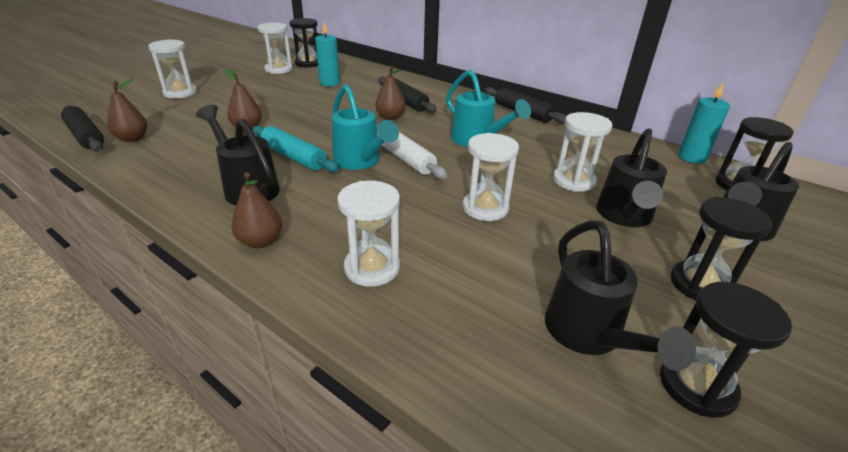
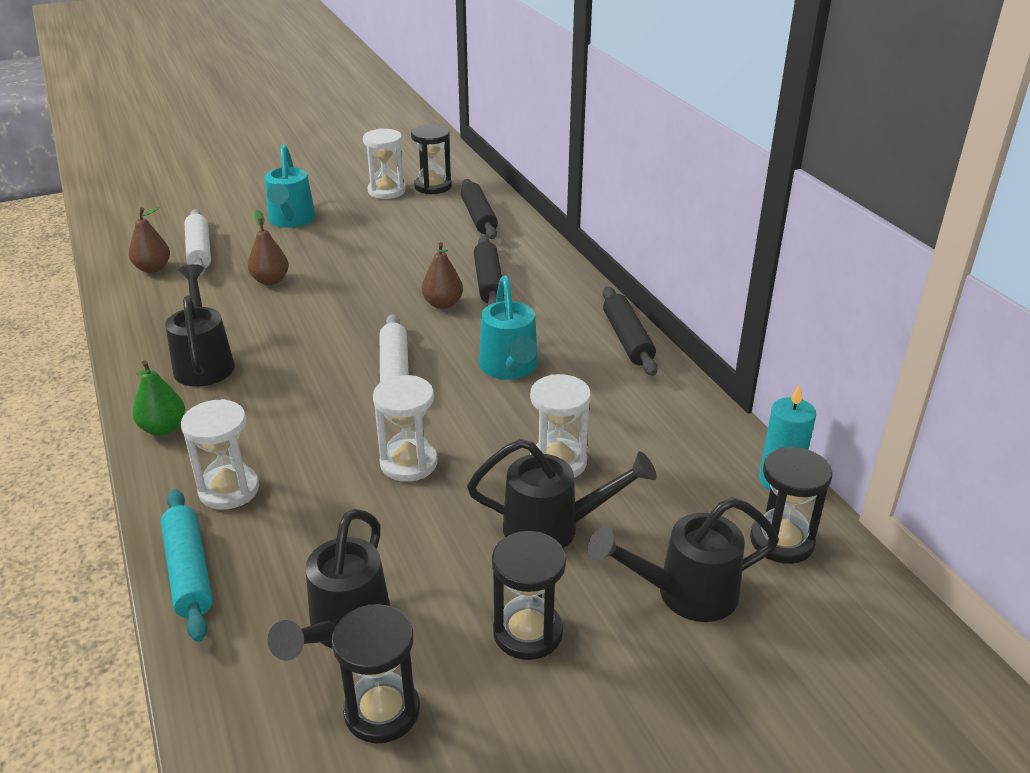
camera: 30 degrees right, 0 degrees up
(86, 136) = (116, 255): black rolling pin -> black rolling pin (479, 217)
(165, 121) = (199, 251): none -> white rolling pin
(180, 93) = (246, 209): white hourglass -> none
(260, 241) = (163, 428): brown pear -> green pear
(294, 157) = (281, 335): turquoise rolling pin -> turquoise rolling pin (189, 572)
(329, 83) = (426, 228): turquoise candle -> none
(360, 162) = (341, 362): turquoise watering can -> turquoise watering can (290, 221)
(624, 217) = (554, 528): black watering can -> black watering can turned 135 degrees counterclockwise

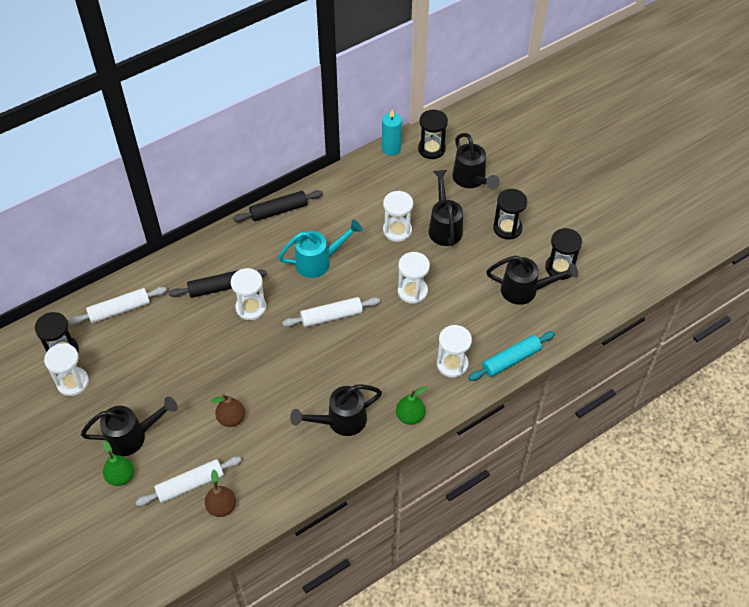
camera: 100 degrees left, 20 degrees up
(244, 214) = (121, 476): none -> green pear
(290, 221) = (133, 436): turquoise watering can -> black watering can
(443, 304) = (251, 307): brown pear -> white hourglass
(479, 217) = (119, 310): black rolling pin -> white rolling pin

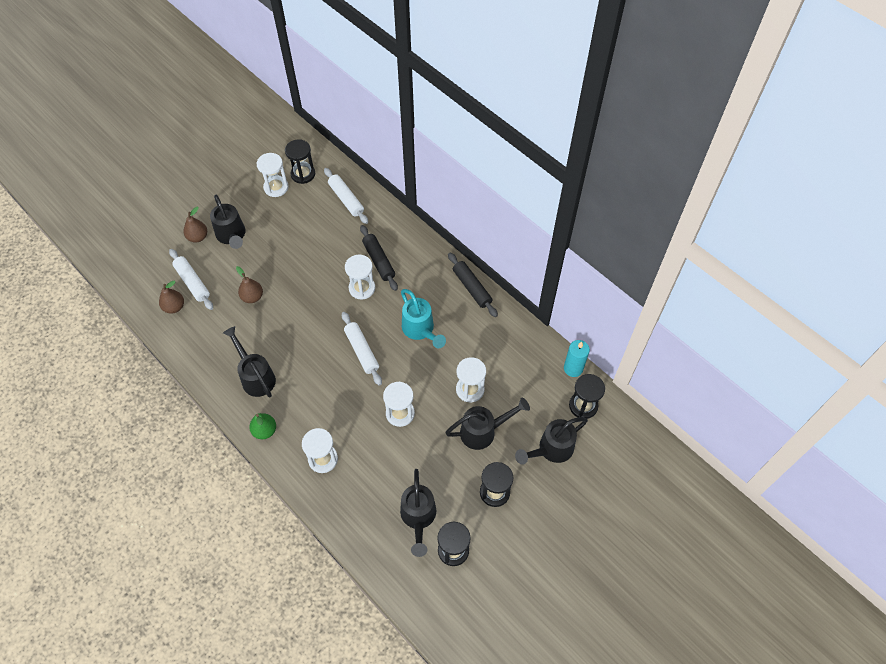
camera: 80 degrees right, 5 degrees up
(121, 476) = (198, 237): green pear -> brown pear
(511, 360) = (333, 512): turquoise rolling pin -> none

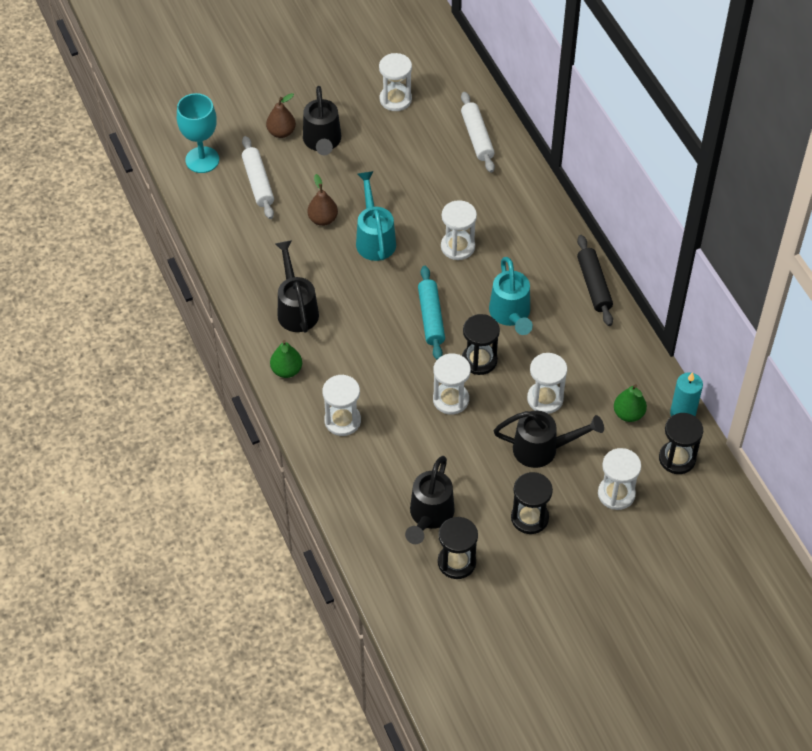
camera: 20 degrees right, 5 degrees down
(142, 277) = (202, 160): none -> turquoise goblet
(174, 307) = (228, 204): brown pear -> none
(297, 300) = (374, 238): none -> turquoise watering can
(303, 174) = (434, 92): black hourglass -> black hourglass (479, 360)
(361, 351) = (431, 317): white rolling pin -> turquoise rolling pin
(379, 261) = (490, 221): black rolling pin -> none
(535, 381) = (628, 414): none -> green pear
(550, 450) = (616, 494): black watering can -> white hourglass

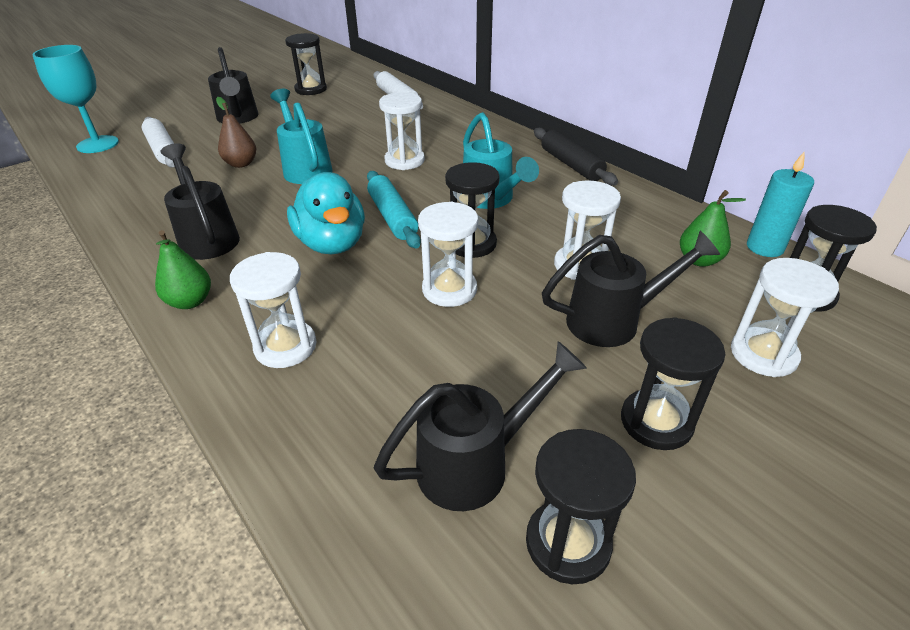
camera: 15 degrees left, 15 degrees down
(281, 132) = (193, 118): brown pear -> none
(382, 337) = (332, 243): none -> turquoise duck
(395, 99) = (311, 89): white hourglass -> black hourglass
(429, 516) = (477, 463): black watering can -> black watering can turned 120 degrees counterclockwise

